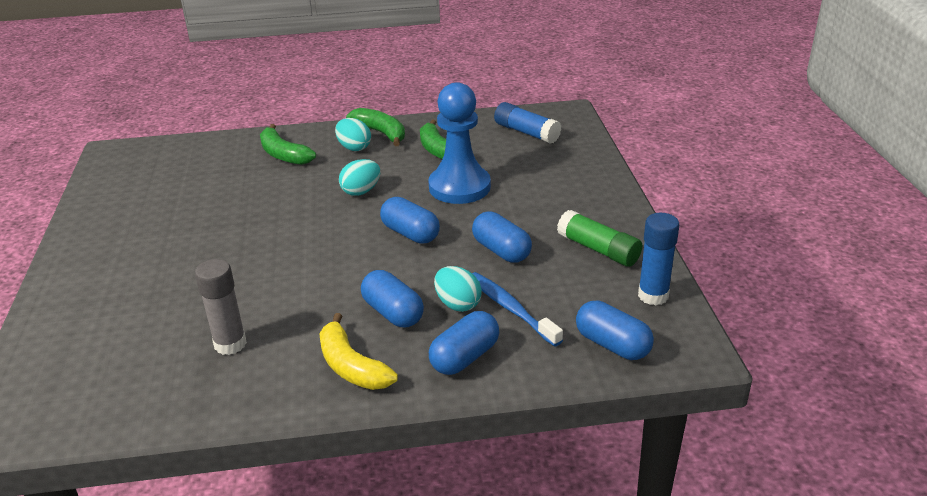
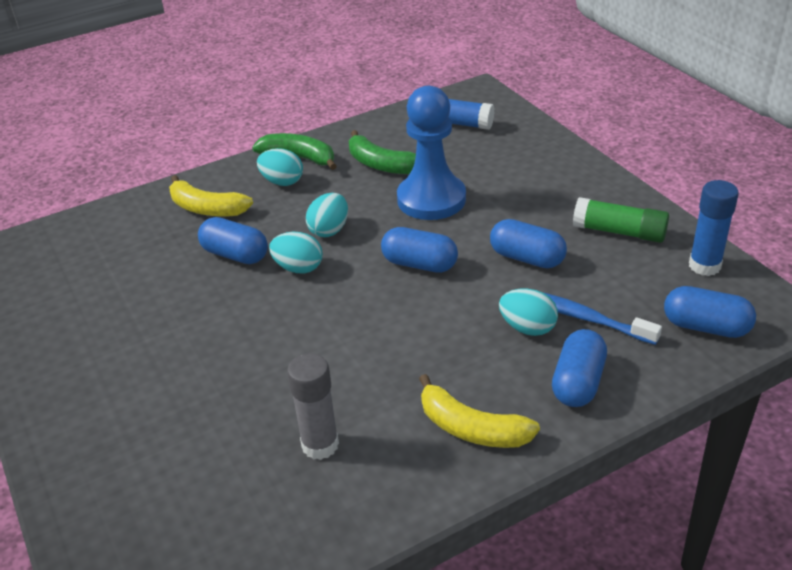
camera: 20 degrees left, 5 degrees up
(283, 154) = (207, 208): green banana -> yellow banana
(316, 213) = (298, 268): none -> turquoise egg
(393, 313) = (469, 357): blue capsule -> blue capsule (235, 255)

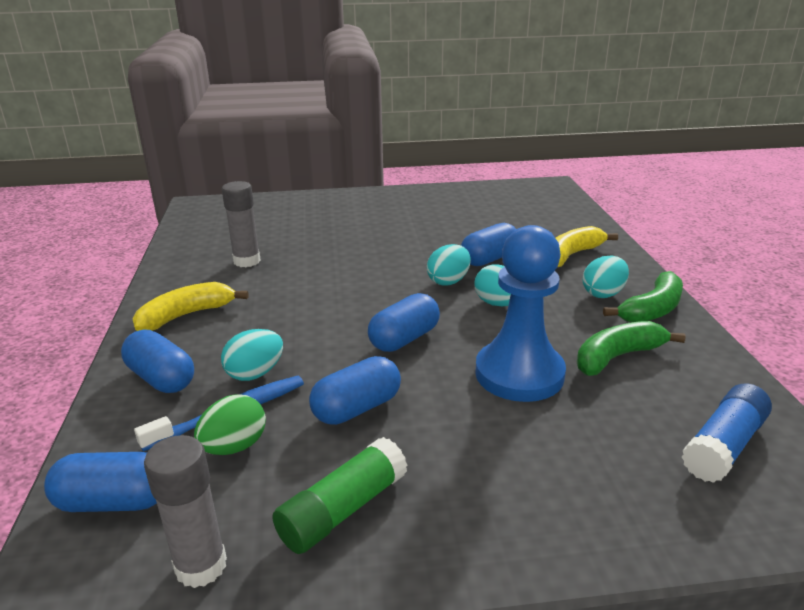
camera: 110 degrees right, 10 degrees down
(613, 298) = (234, 447): none -> green egg
(704, 266) = (201, 566): blue glue stick -> grey glue stick
(705, 327) = (114, 502): blue capsule -> blue capsule turned 45 degrees clockwise

